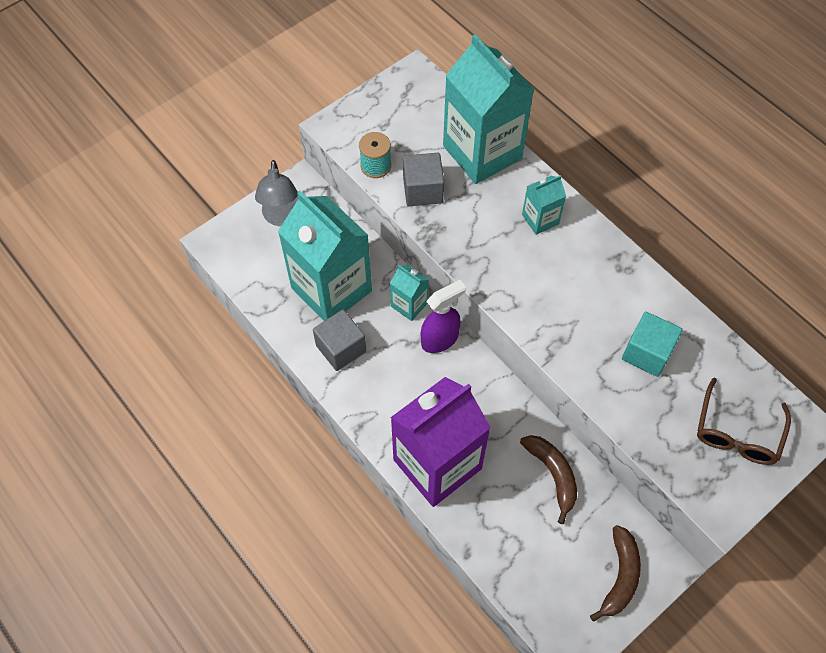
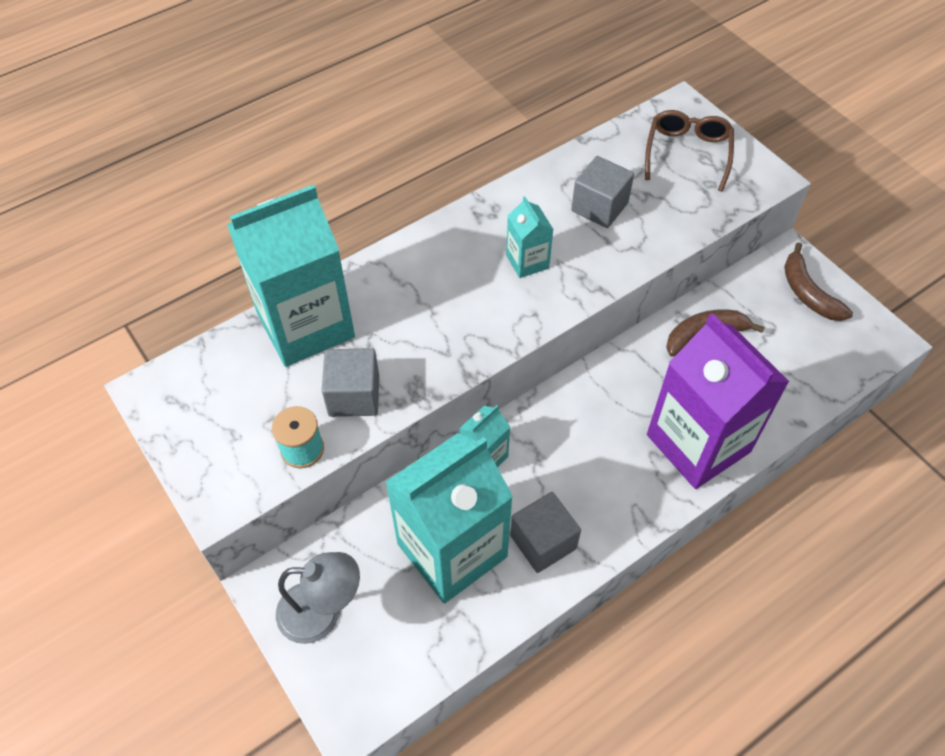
camera: 85 degrees left, 5 degrees down
(440, 339) = (535, 427): purple spray bottle -> none
(540, 219) = (418, 277): turquoise carton -> turquoise carton (527, 261)
(620, 576) = (808, 293): brown banana -> brown banana turned 135 degrees counterclockwise
(647, 353) = (599, 207): turquoise cube -> grey cube
(737, 432) = (687, 153): brown glasses -> brown glasses turned 105 degrees counterclockwise

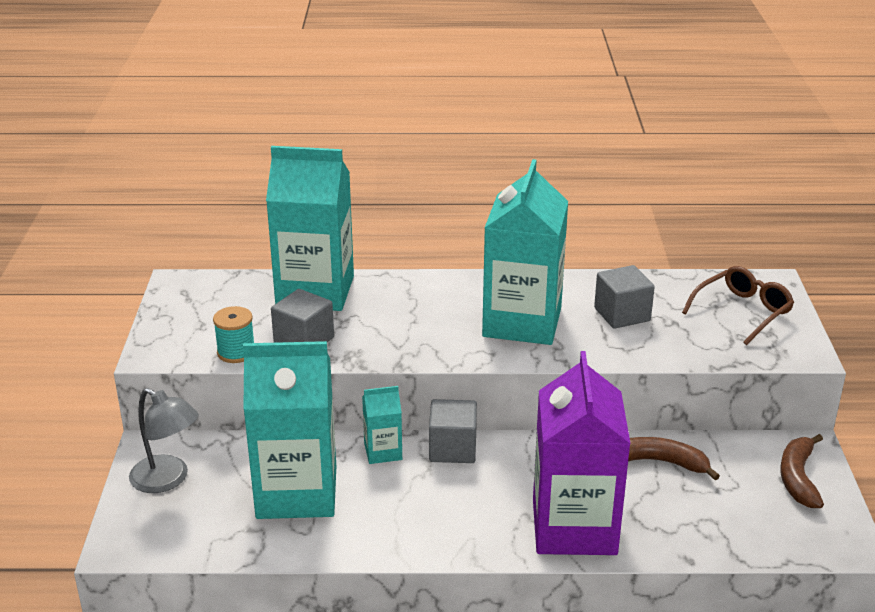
camera: 35 degrees right, 25 degrees down
(527, 261) = (522, 322): turquoise carton -> turquoise carton, size x2.19
(543, 542) = (371, 522): grey cube -> grey cube (452, 449)

